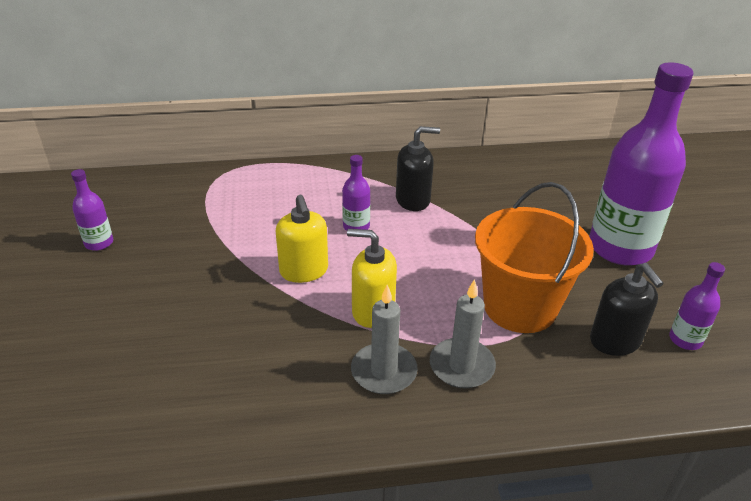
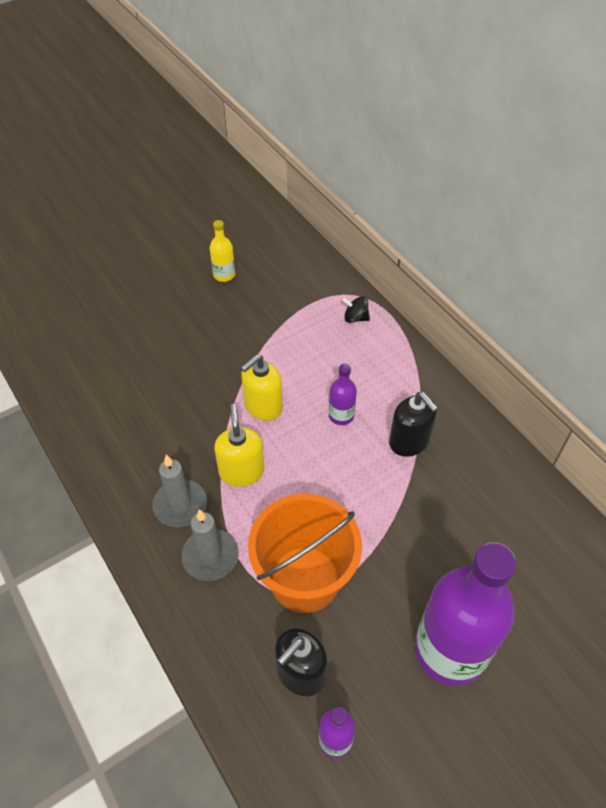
camera: 65 degrees right, 15 degrees up
(99, 243) = (224, 275): purple bottle -> yellow bottle
(252, 181) = (355, 318): none -> black spinning top

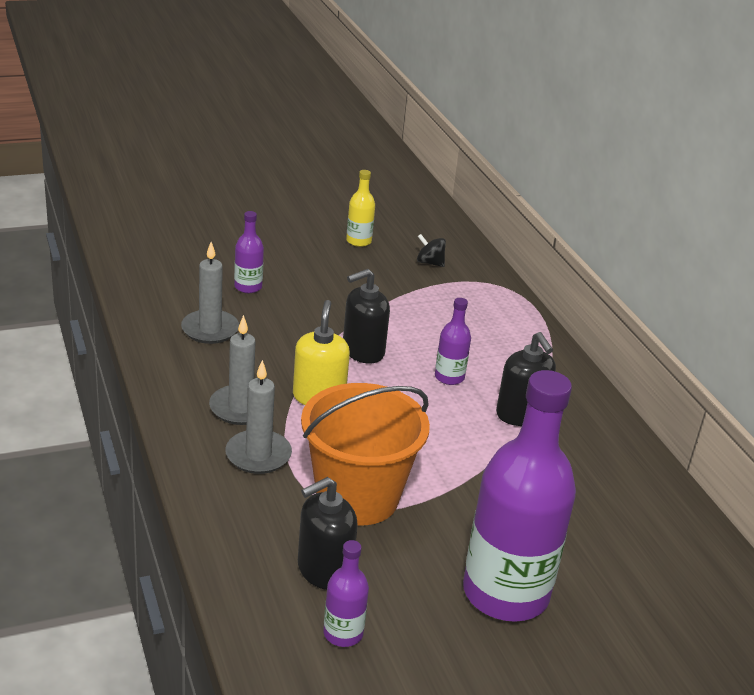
camera: 10 degrees right, 20 degrees down
(128, 418) = (210, 329): none -> grey candle
(146, 357) = (248, 287): none -> purple bottle
(263, 406) = (363, 351): yellow soap dispenser -> black soap dispenser
(355, 318) = (495, 304): black spinning top -> black spinning top (430, 263)

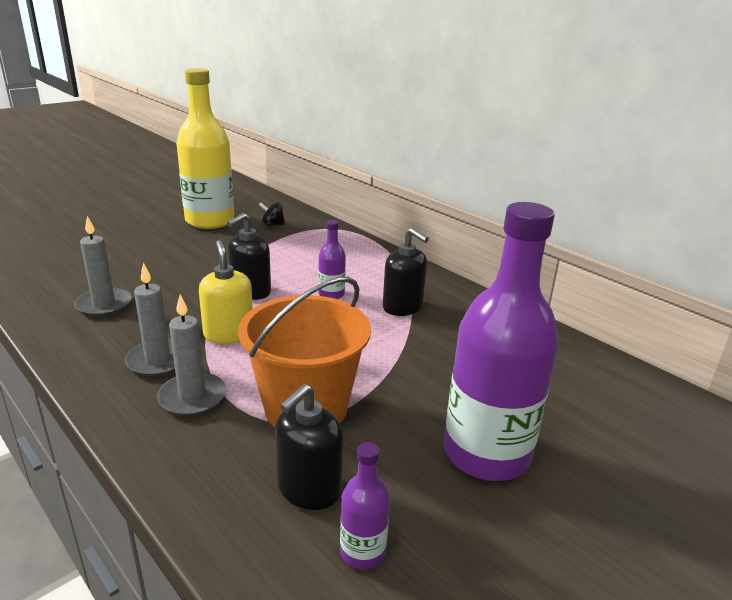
camera: 20 degrees left, 5 degrees down
(248, 287) = (128, 267): purple bottle -> none
(358, 241) = (210, 221): yellow bottle -> yellow bottle, size x2.30

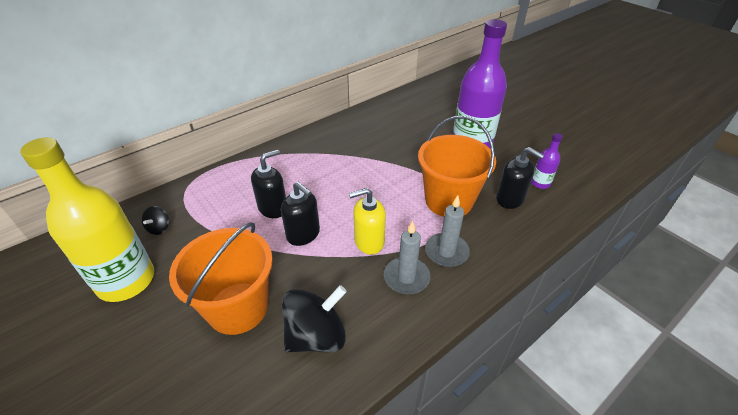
camera: 85 degrees left, 15 degrees up
(104, 305) = (316, 336): grey candle -> black spinning top
(159, 266) = (238, 307): none -> orange bucket
(331, 294) = (313, 189): purple bottle -> none
(403, 307) = (335, 158): black soap dispenser -> black soap dispenser (273, 208)

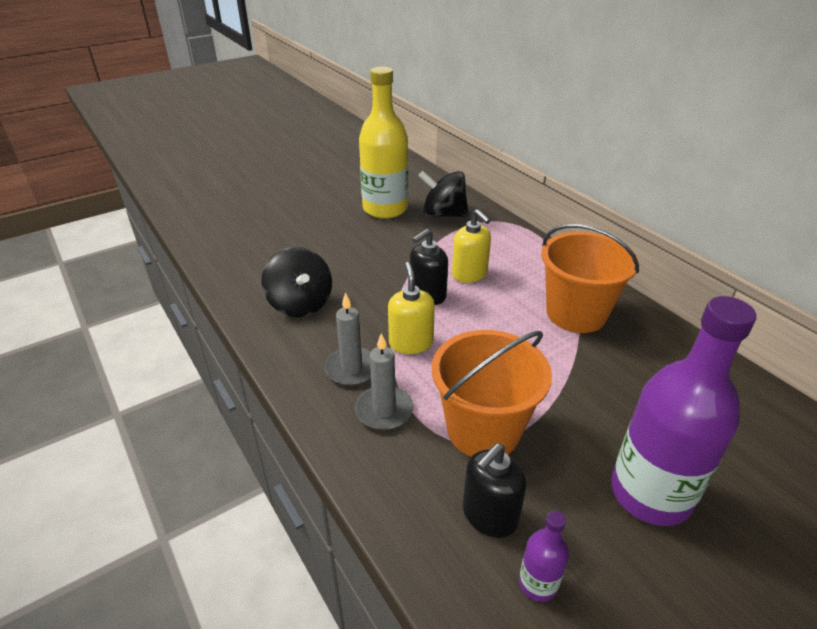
camera: 95 degrees right, 5 degrees down
(159, 228) = (443, 214): black spinning top -> black spinning top, size x2.08
(238, 307) = (343, 261): orange bucket -> orange bucket (576, 313)
(273, 208) = (469, 274): black soap dispenser -> yellow soap dispenser

